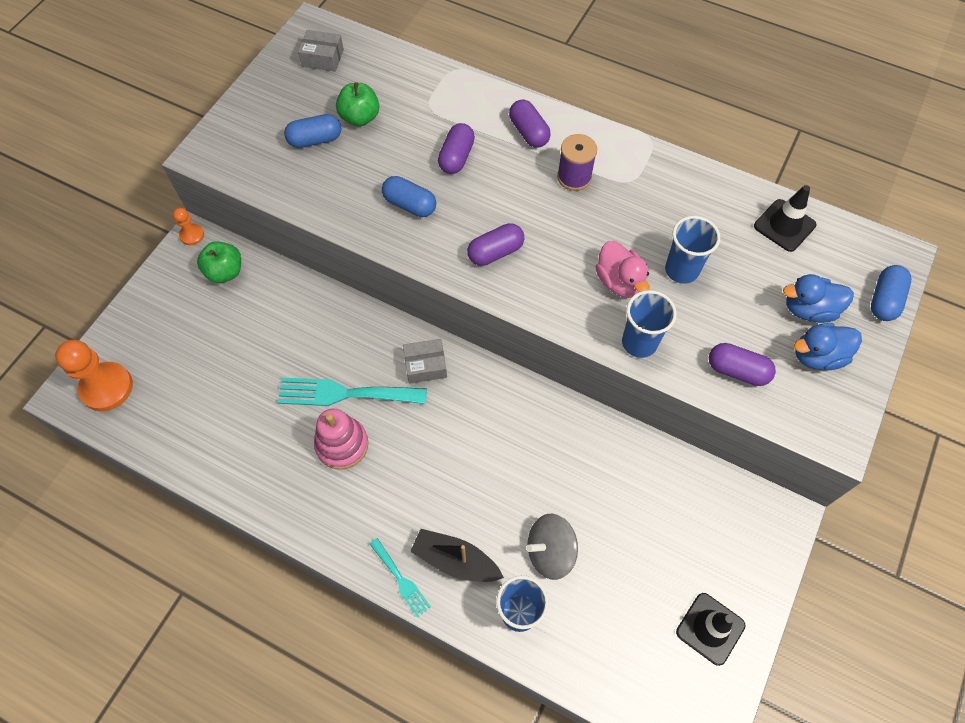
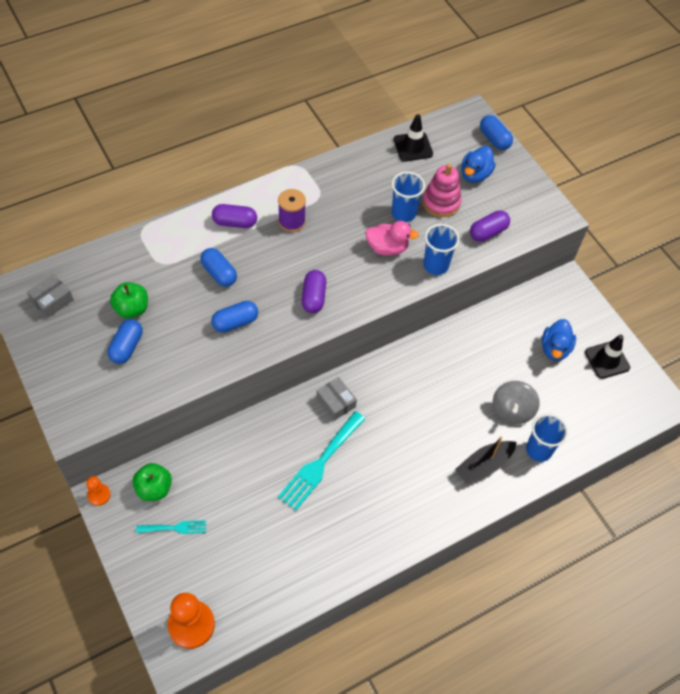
camera: 60 degrees left, 5 degrees down
(342, 444) = (358, 486): pink stacking toy -> pink stacking toy (441, 202)
(401, 580) = (476, 504): turquoise fork -> turquoise fork (175, 528)
(425, 365) = (336, 402): grey box -> grey box turned 60 degrees counterclockwise
(456, 157) = (219, 273): purple capsule -> blue capsule
(817, 356) = (505, 191): blue duck -> blue duck (555, 349)

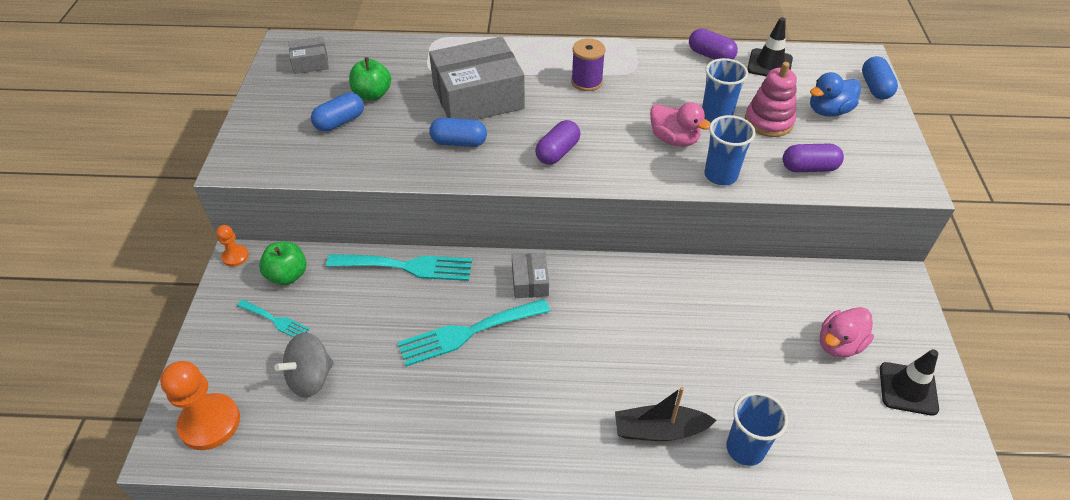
camera: 35 degrees right, 10 degrees down
(219, 273) = (478, 97): blue capsule -> grey box
(235, 222) = (528, 63): purple capsule -> purple capsule (710, 55)
(239, 435) = (407, 266): none -> turquoise fork
(512, 410) = (737, 386): grey spinning top -> grey spinning top (310, 378)
(555, 349) = (839, 344): blue duck -> pink duck

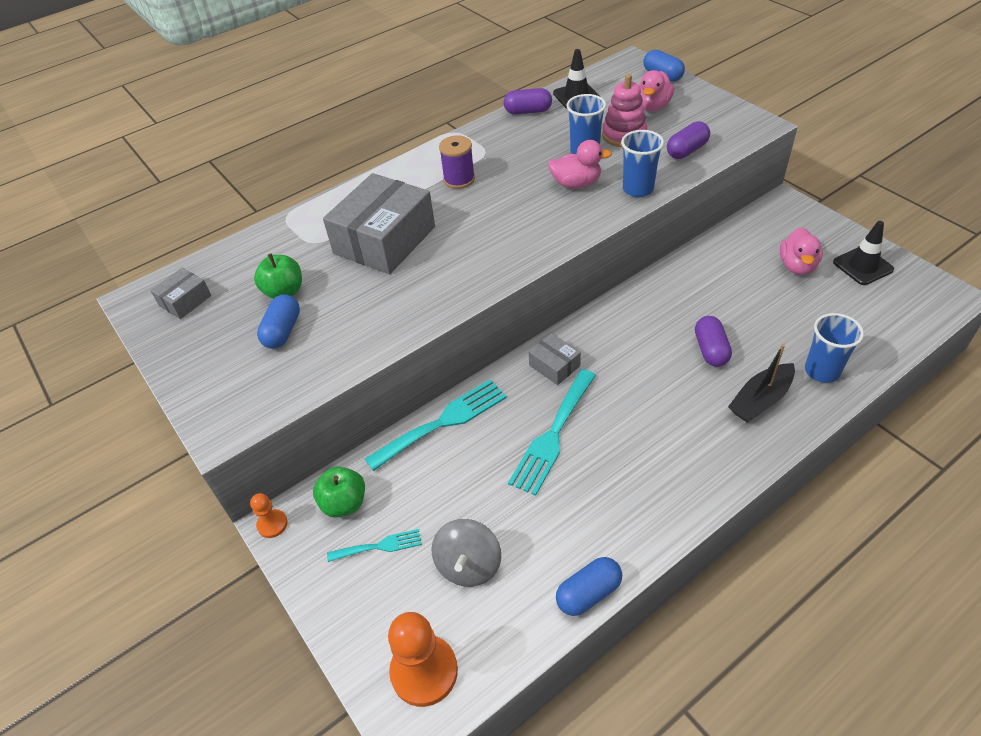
camera: 35 degrees left, 0 degrees up
(459, 142) = (413, 283): blue capsule -> blue capsule (588, 593)
(557, 152) = (503, 243): purple capsule -> purple capsule (710, 350)
(828, 111) = (653, 106): blue duck -> pink duck

